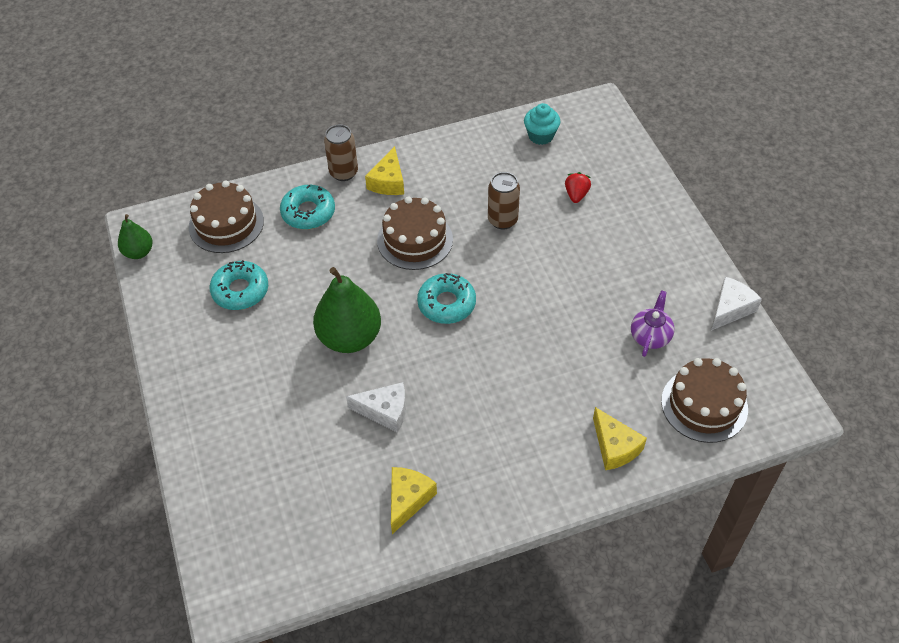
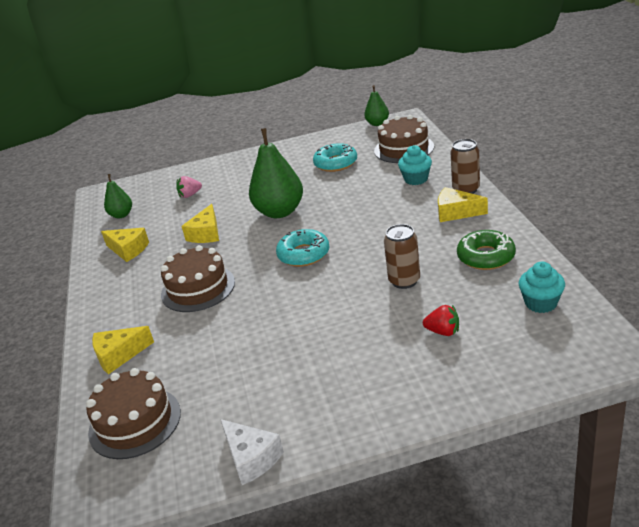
camera: 100 degrees right, 20 degrees down
(275, 454) = (190, 195): none -> pink strawberry
(308, 212) = (416, 179): turquoise donut -> turquoise cupcake
(310, 538) = (121, 215): none -> green pear
(385, 411) = (206, 233): white cheese -> yellow cheese
(415, 240) = (381, 232): brown cake -> brown cake (198, 288)
(470, 164) = (486, 257): none -> green donut
(650, 336) = (232, 385): purple teapot -> none

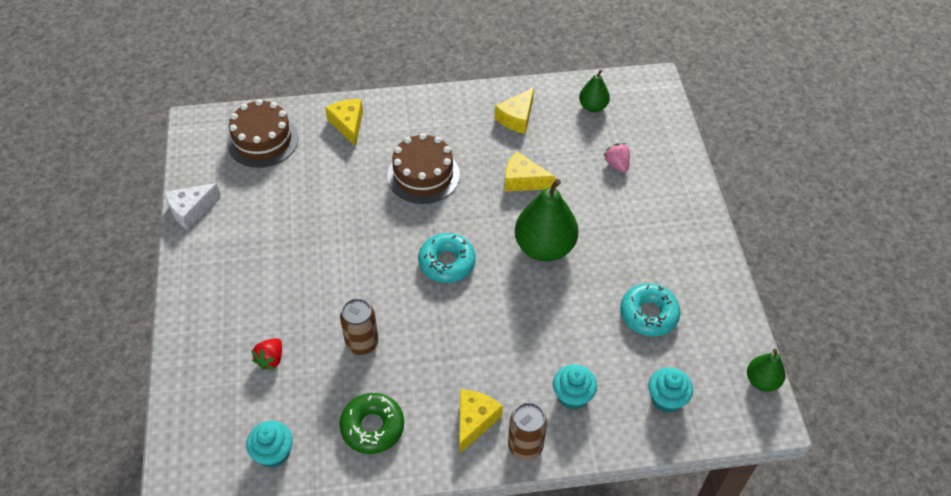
camera: 90 degrees right, 20 degrees up
(404, 149) = (666, 399): brown cake -> turquoise cupcake

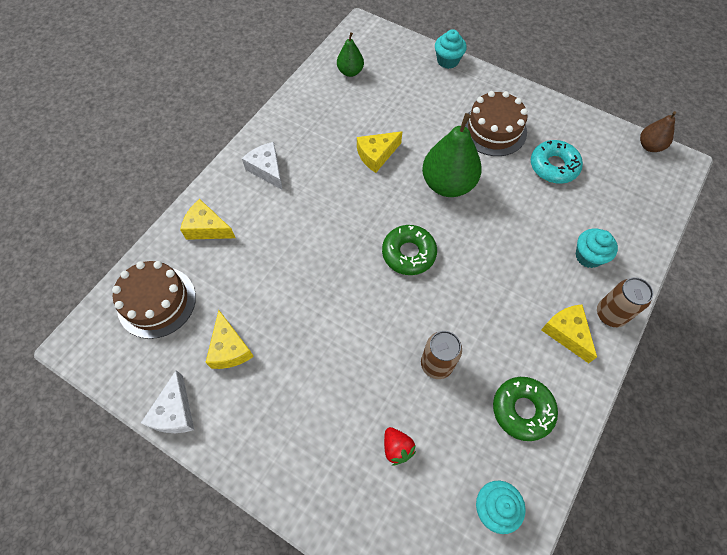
camera: 50 degrees left, 10 degrees up
(423, 175) = (311, 212): brown cake -> brown cake (493, 130)
(435, 122) = (267, 169): none -> white cheese
(447, 262) = (408, 253): turquoise donut -> green donut
(516, 118) = (315, 119): yellow cheese -> yellow cheese (229, 348)
(617, 164) = (414, 95): pink strawberry -> none
(666, 399) = (628, 205): turquoise cupcake -> turquoise cupcake (447, 61)
(762, 381) = (649, 146): green pear -> brown pear

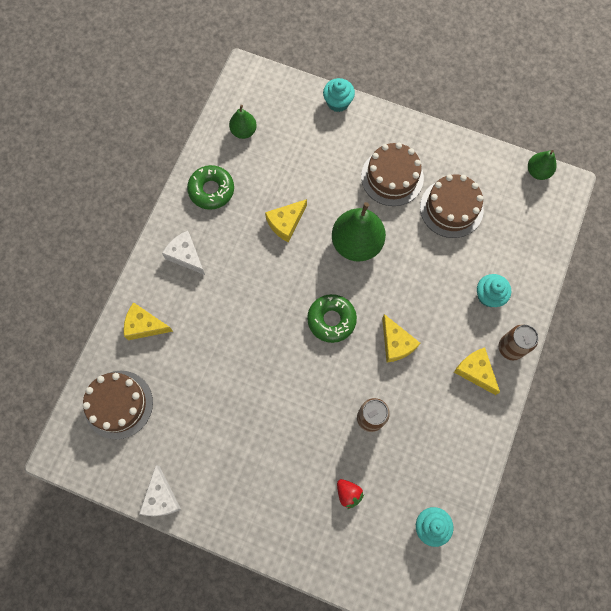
camera: 10 degrees left, 10 degrees up
(229, 348) = (193, 435): yellow cheese -> yellow cheese (396, 343)
(522, 410) = (445, 444): green donut -> green donut (211, 190)
(553, 166) = (451, 208): turquoise donut -> brown cake
(649, 146) = (538, 171): brown pear -> green pear

